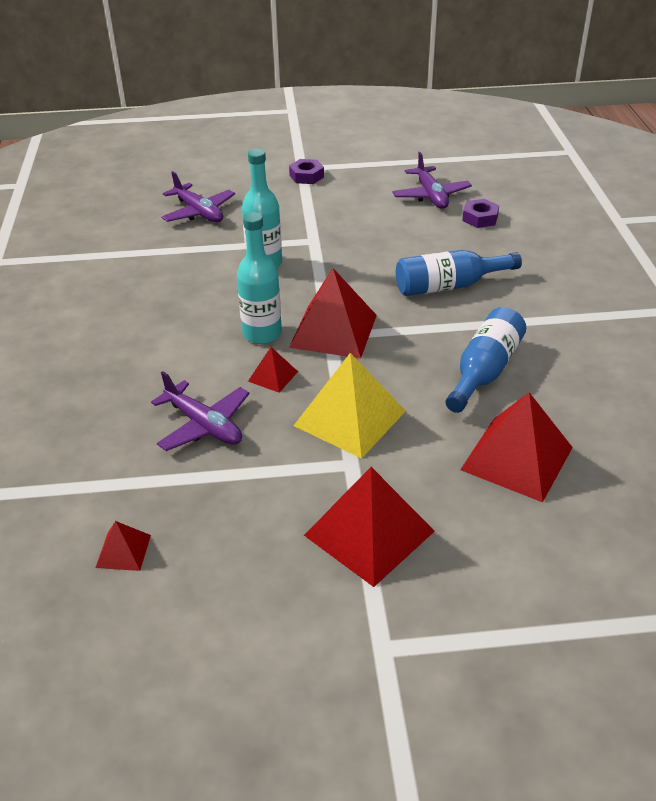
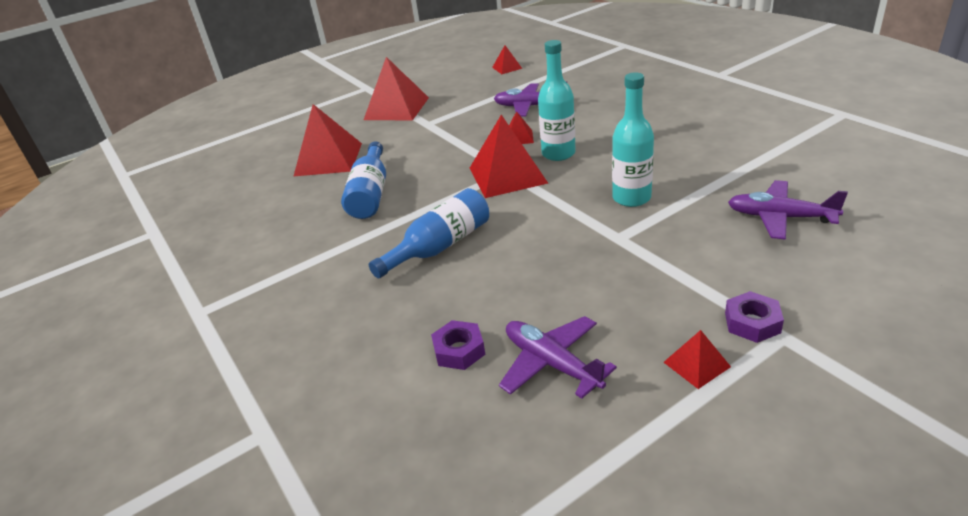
camera: 155 degrees right, 5 degrees down
(349, 418) = (446, 139): yellow pyramid -> none
(358, 172) = (697, 364): none -> red pyramid

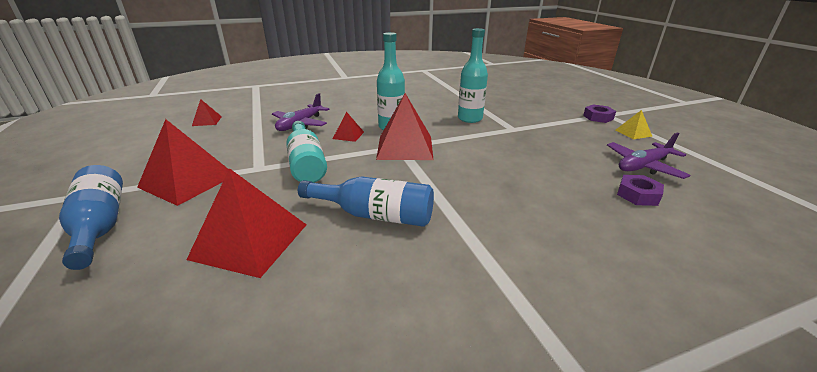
camera: 80 degrees left, 5 degrees down
(440, 246) = (497, 187): blue bottle -> blue bottle (100, 225)
(445, 139) = (306, 163): none -> turquoise bottle
(697, 364) = (633, 133): red pyramid -> yellow pyramid
(780, 217) = (510, 96): purple plane -> none

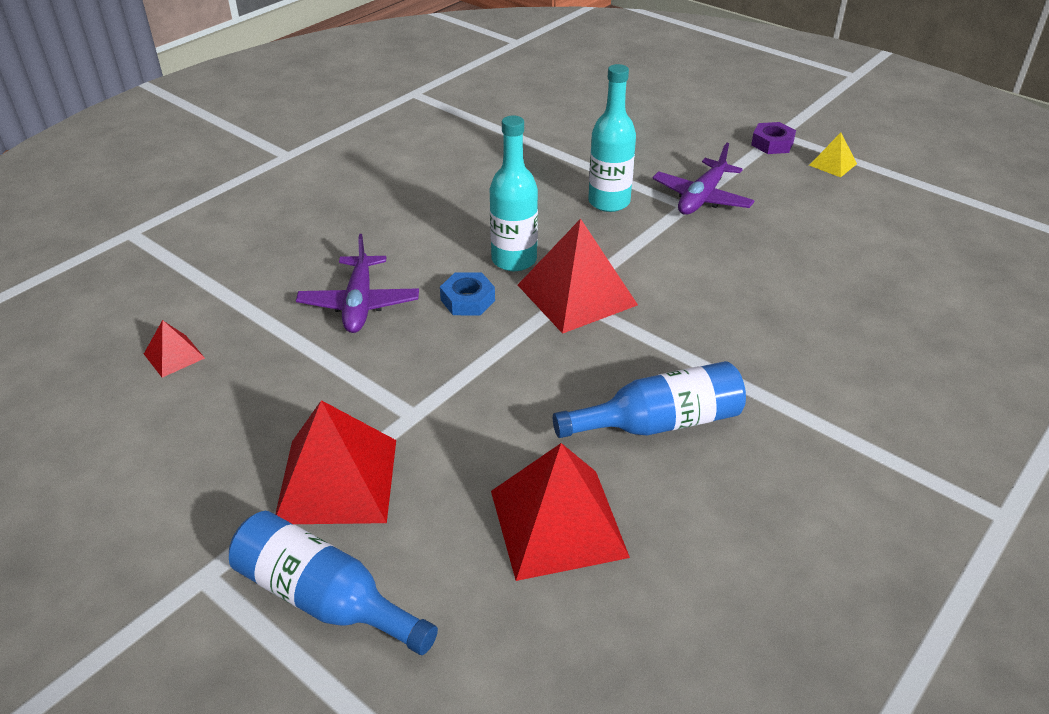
camera: 30 degrees left, 10 degrees up
(306, 163) = (472, 378): turquoise bottle -> none
(348, 135) = (468, 300): red pyramid -> blue nut
(638, 195) = (902, 276): purple nut -> none
(643, 166) = (879, 225): purple plane -> purple plane (702, 198)

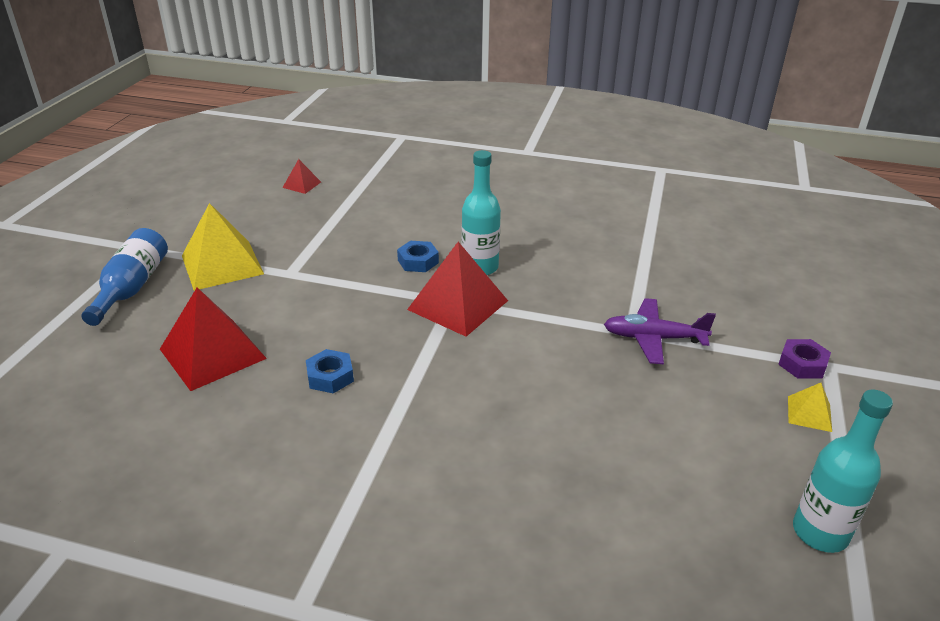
camera: 65 degrees right, 5 degrees down
(337, 480) = (222, 264): red pyramid -> yellow pyramid
(359, 304) = (386, 224): purple plane -> none
(609, 202) = (597, 291): turquoise bottle -> turquoise bottle (820, 532)
(659, 423) = (330, 376): blue bottle -> blue nut

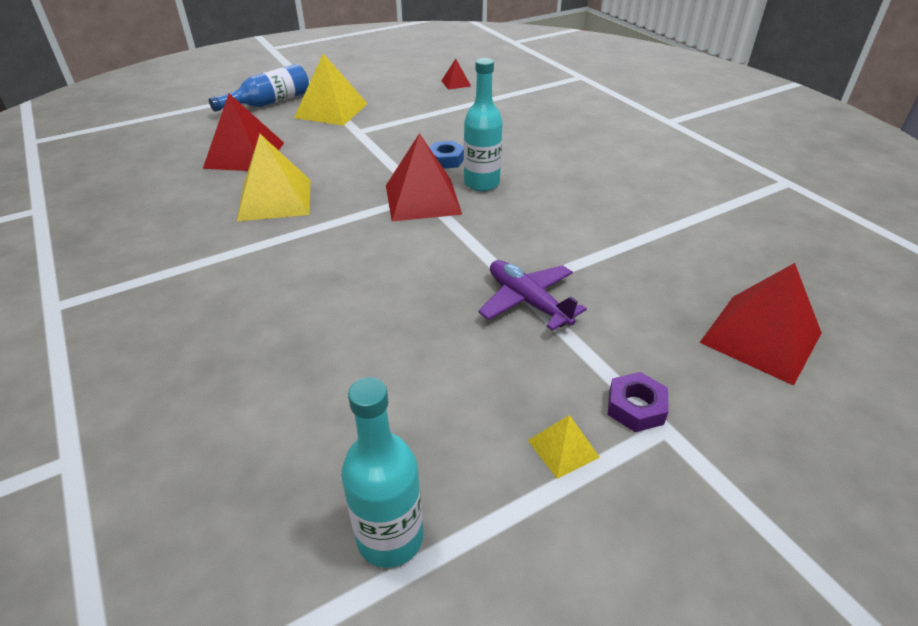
camera: 45 degrees right, 5 degrees up
(330, 376) = (275, 199): blue nut -> yellow pyramid
(791, 282) = (760, 337): none -> red pyramid

